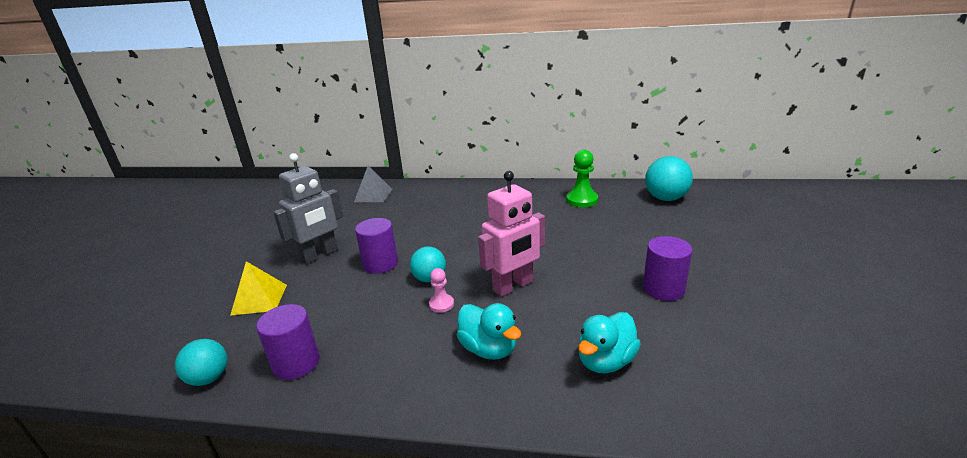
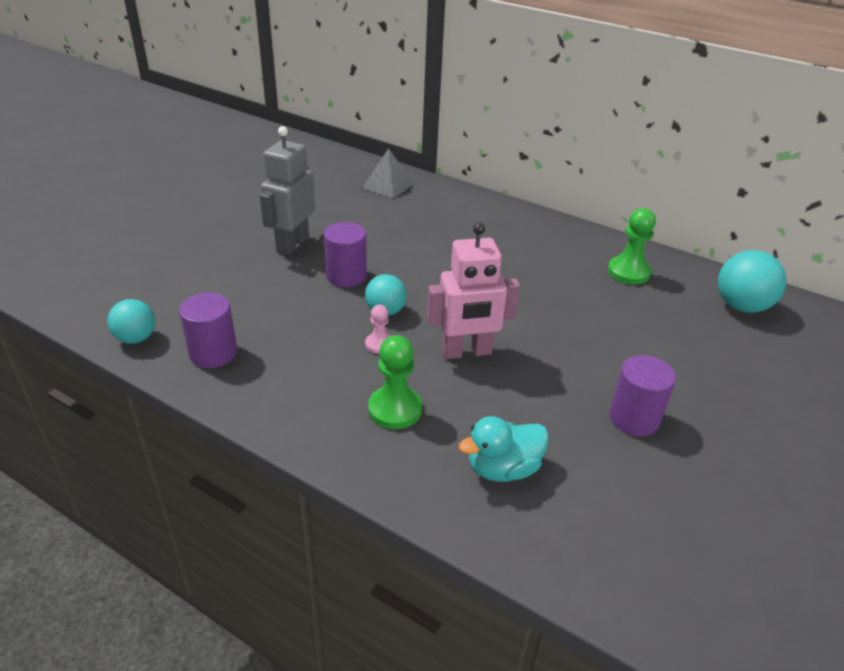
camera: 20 degrees right, 10 degrees up
(259, 299) = (212, 274): yellow pyramid -> none
(320, 255) = (292, 244): grey robot -> grey robot turned 135 degrees clockwise
(488, 349) = (395, 409): turquoise duck -> green pawn

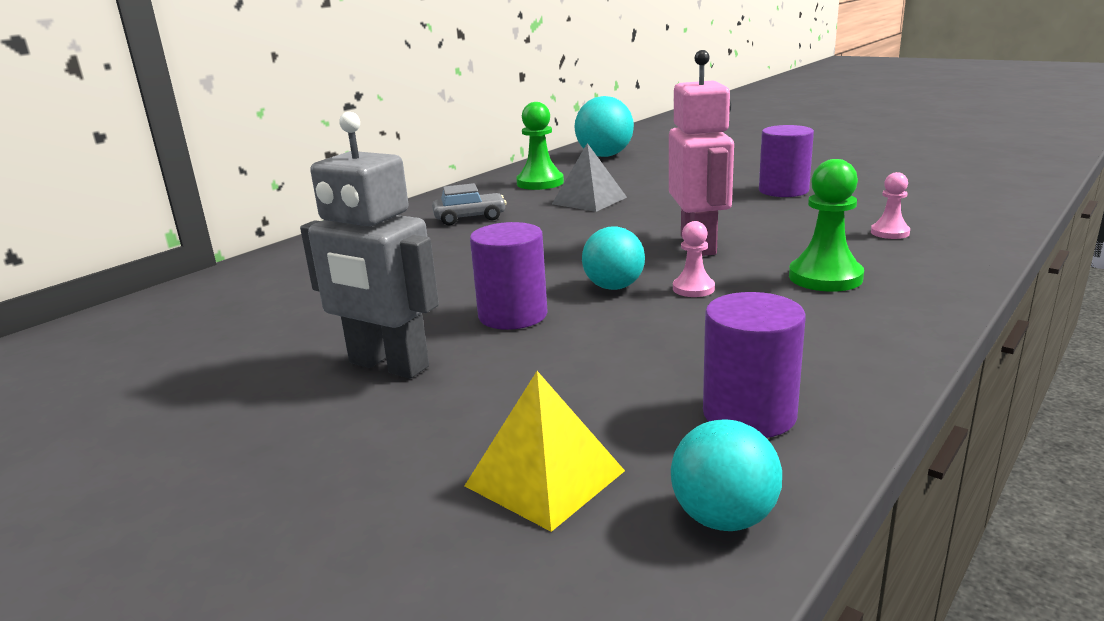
camera: 80 degrees left, 15 degrees down
(180, 293) = (545, 478): none -> yellow pyramid
(388, 186) = (229, 294): grey pyramid -> grey pyramid (589, 200)
(503, 469) = (890, 232): turquoise duck -> pink pawn
(525, 246) = (470, 218): none -> grey car

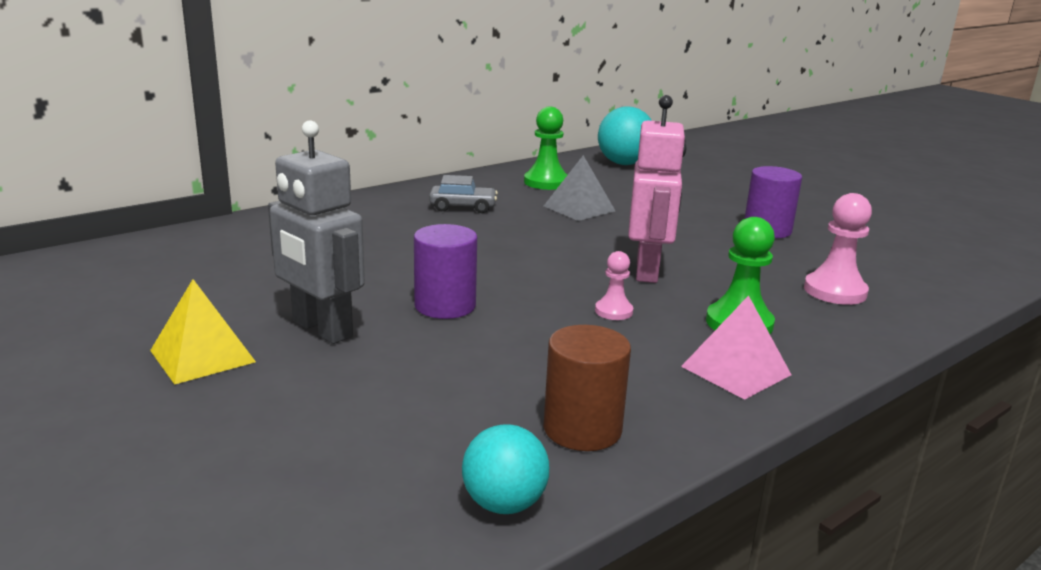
camera: 10 degrees right, 0 degrees up
(545, 478) = (389, 444): yellow pyramid -> yellow pyramid (203, 356)
(614, 287) = (546, 296): turquoise ball -> none
(749, 414) = (582, 429): purple cylinder -> brown cylinder
(858, 322) = (736, 370): none -> pink pyramid
(890, 232) = (835, 291): pink pawn -> pink pawn, size x1.72

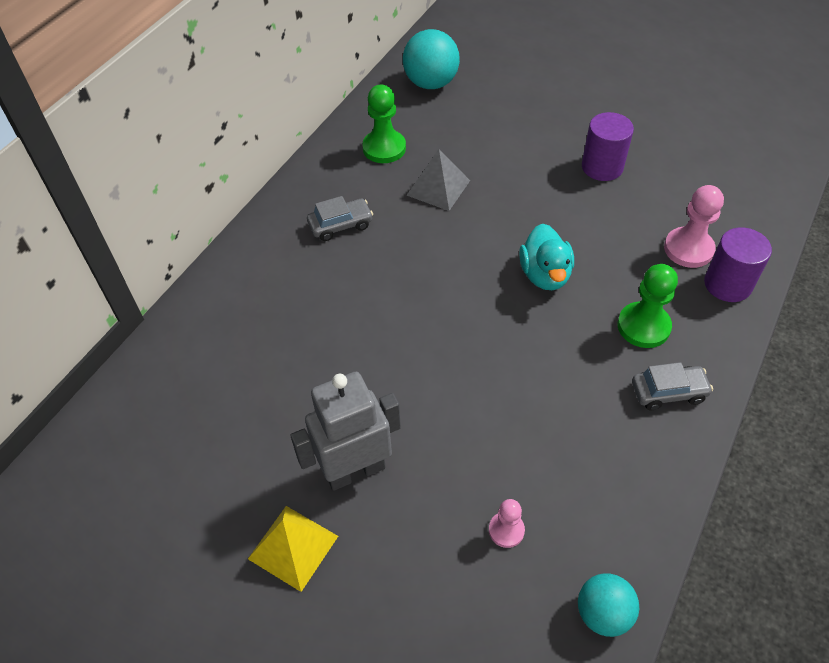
camera: 20 degrees left, 30 degrees up
(321, 329) = (355, 470): grey robot -> grey robot turned 135 degrees clockwise
(445, 306) = (425, 395): purple cylinder -> purple cylinder (727, 284)
(582, 429) = (606, 510): brown cylinder -> none
(613, 311) = (550, 348): pink pawn -> pink pawn (506, 530)
(647, 271) = (545, 275): pink robot -> turquoise duck
(736, 370) = (668, 392): pink pyramid -> grey car

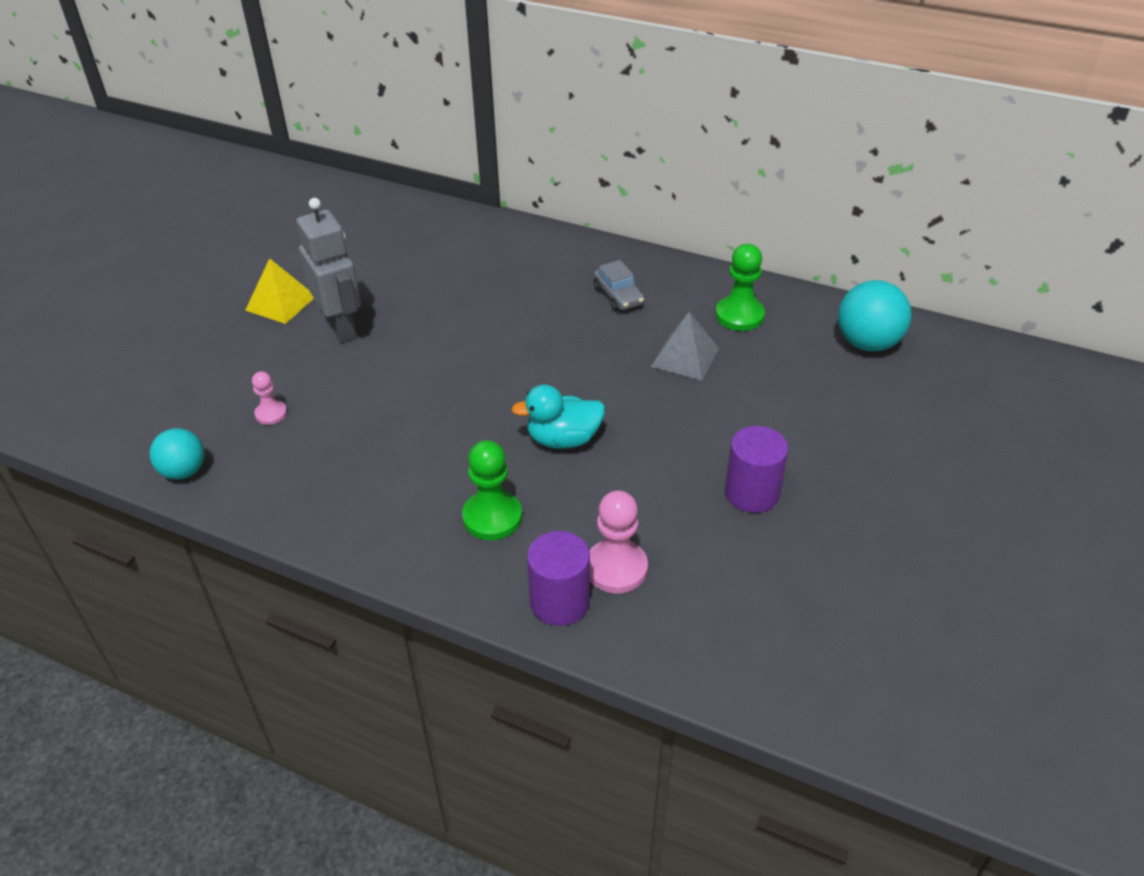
camera: 85 degrees right, 10 degrees down
(668, 392) = (403, 532): grey car -> none

